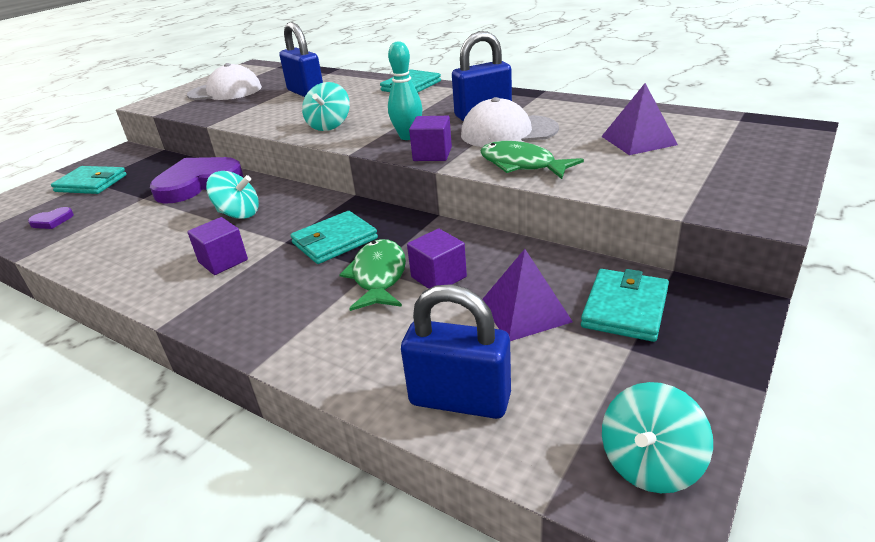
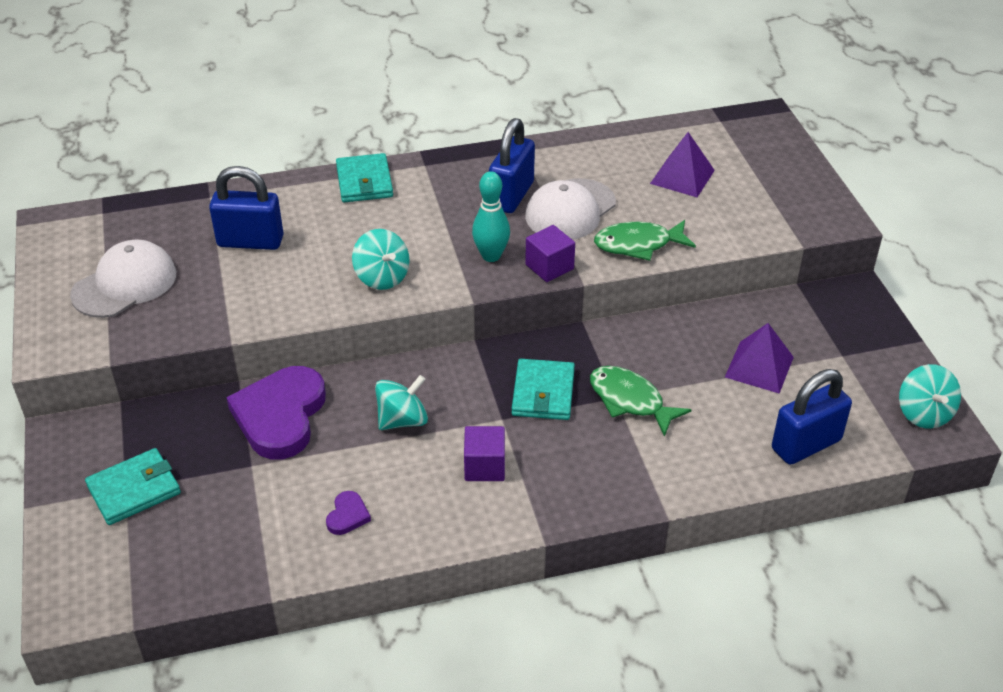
camera: 50 degrees left, 10 degrees up
(52, 221) = (202, 548): purple heart -> purple heart (347, 515)
(438, 277) = (671, 375): purple cube -> none
(625, 308) = (807, 329): turquoise wallet -> none

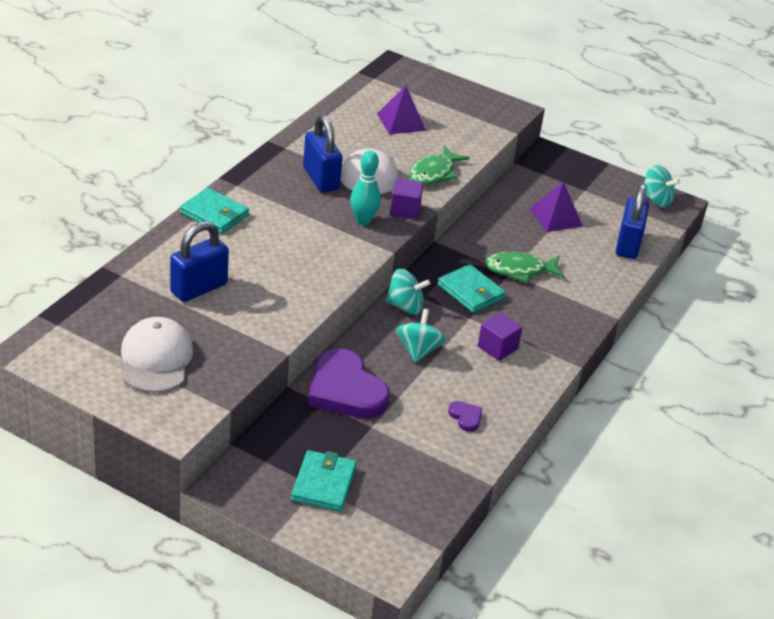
camera: 50 degrees left, 5 degrees down
(382, 277) = (318, 266): turquoise spinning top -> turquoise spinning top (405, 306)

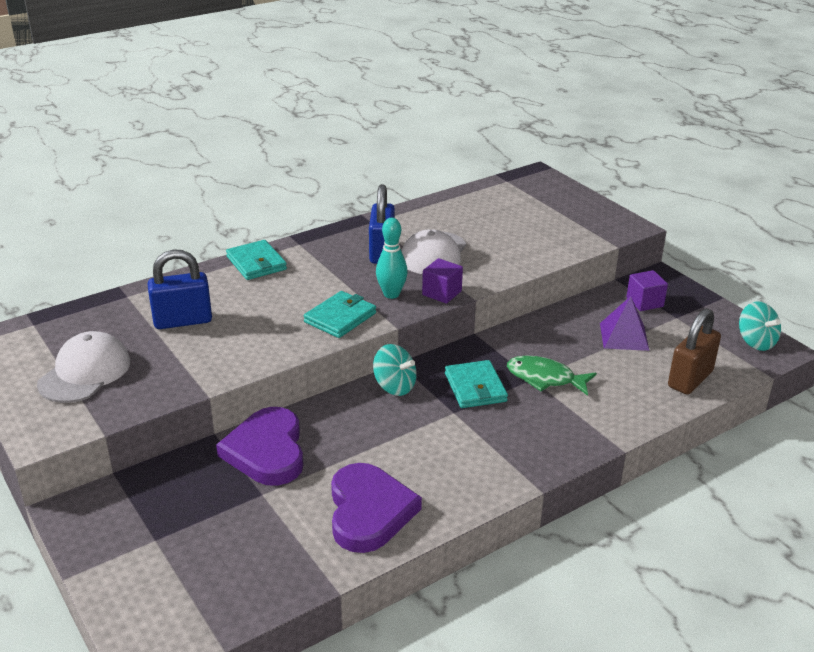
camera: 30 degrees right, 5 degrees down
(323, 484) = (164, 538): turquoise wallet -> turquoise wallet (340, 318)
(401, 122) = (503, 219): purple pyramid -> none
(418, 350) = (374, 431): turquoise spinning top -> none
(434, 173) = (499, 267): green fish -> none
(466, 417) = (369, 511): purple heart -> purple heart, size x2.38
(497, 348) = (461, 449): purple cube -> purple cube (644, 302)
(627, 245) = (690, 379): blue padlock -> brown padlock

